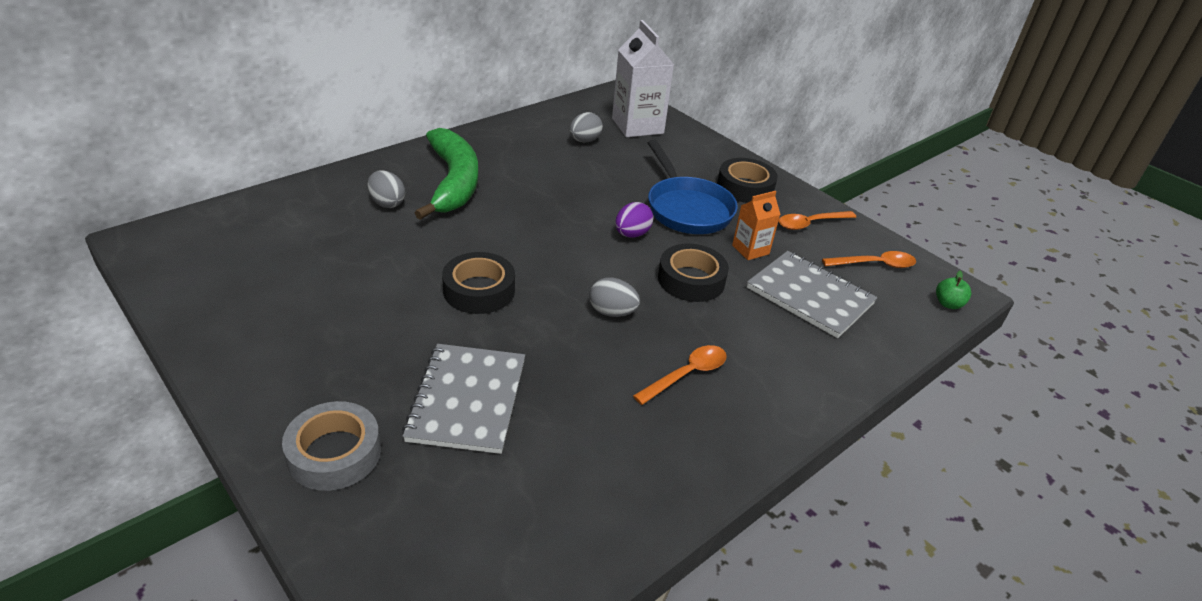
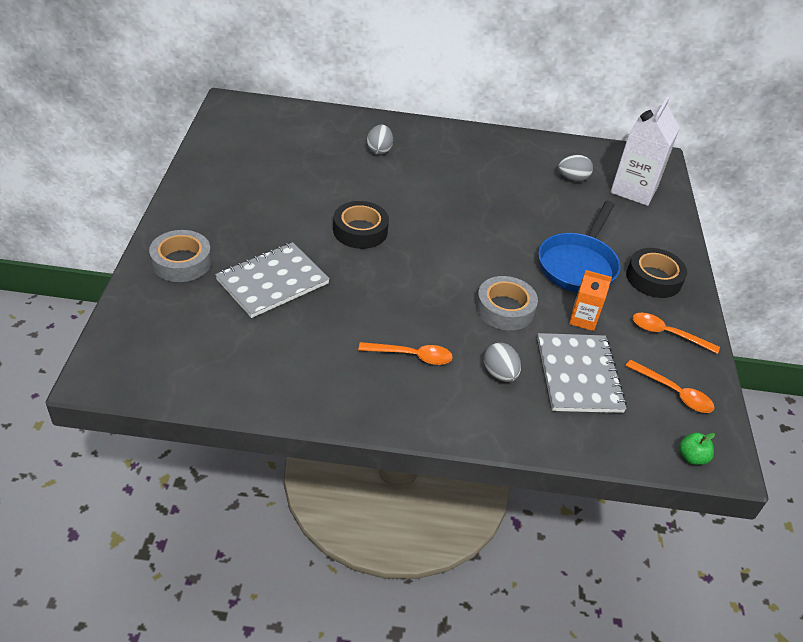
camera: 45 degrees right, 5 degrees up
(453, 182) = (437, 159): green banana -> none
(612, 312) = (420, 293): grey egg -> grey egg (499, 374)
(632, 234) = (508, 257): purple egg -> none
(691, 280) = (505, 309): black tape -> grey tape

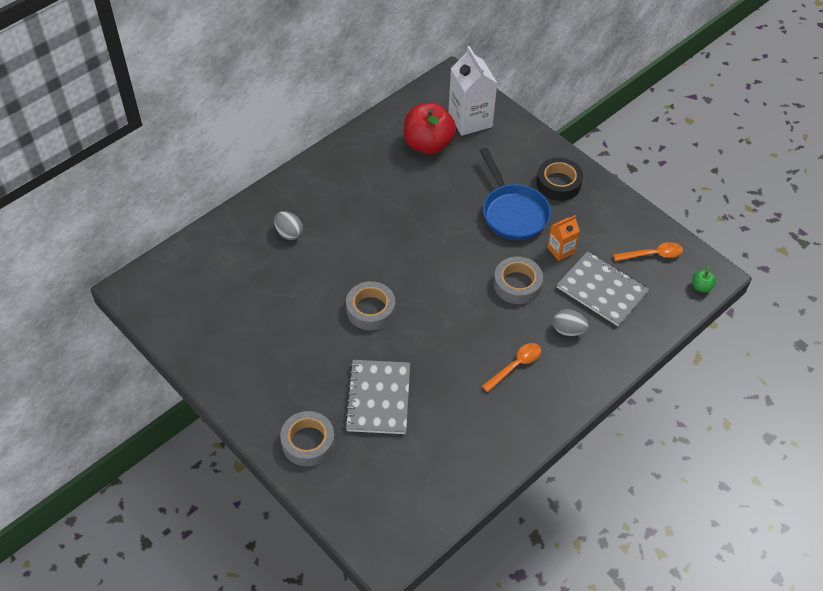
camera: 45 degrees left, 10 degrees up
(360, 231) = (370, 309): black tape -> grey tape
(572, 179) = (428, 144): grey egg -> red apple
(667, 334) = (608, 218): orange spoon -> none

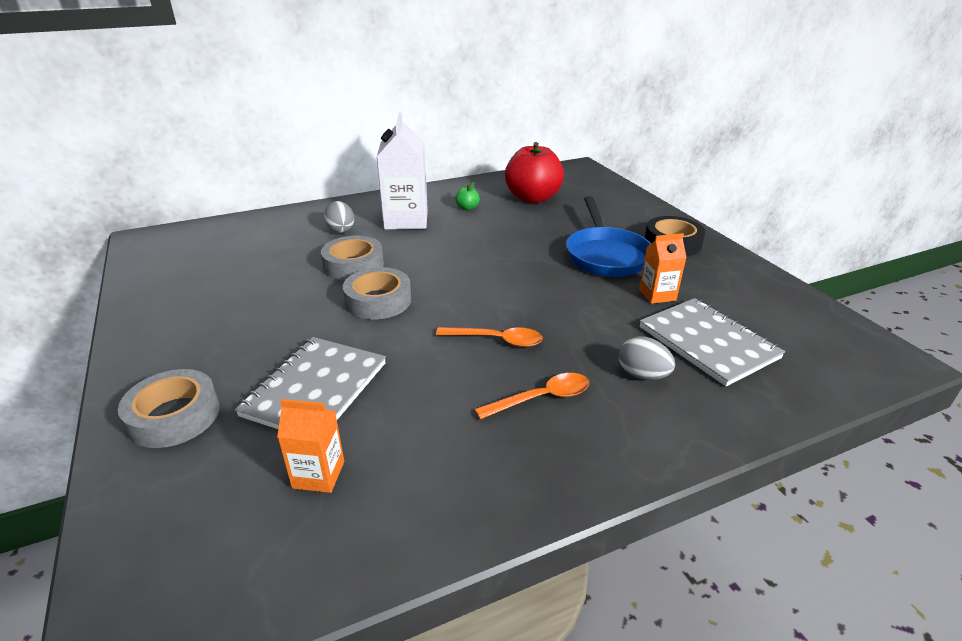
camera: 20 degrees right, 20 degrees down
(418, 453) = (318, 474): none -> orange carton
(470, 120) = (586, 190): white carton -> white carton (406, 220)
(517, 284) = (584, 314): grey tape -> grey tape (353, 265)
(652, 254) = (794, 322): orange spoon -> orange spoon (496, 340)
(701, 287) = (876, 370): green apple -> green apple (467, 208)

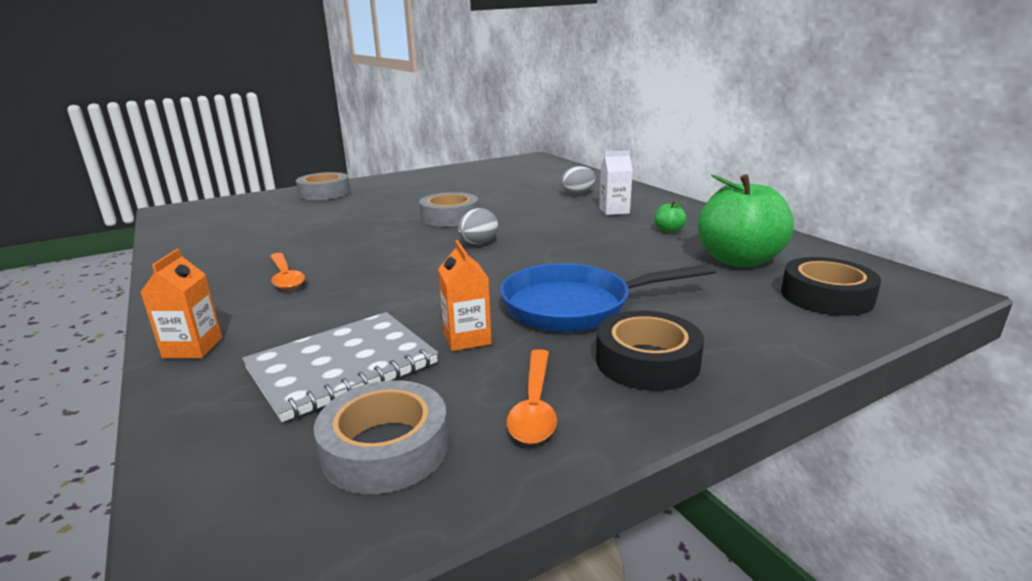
camera: 85 degrees right, 10 degrees down
(316, 389) = (335, 215): grey notebook -> none
(318, 474) = (250, 225): orange carton -> orange carton (193, 348)
(353, 265) = (510, 204): grey tape -> grey tape (385, 448)
(406, 220) = (614, 211): white carton -> white carton, size x0.54
(496, 340) = (379, 258): orange spoon -> orange spoon (534, 406)
(532, 198) = (738, 260): red apple -> green apple
(589, 189) = (826, 296): none -> black tape
(642, 375) = (296, 321): grey egg -> grey egg (478, 243)

